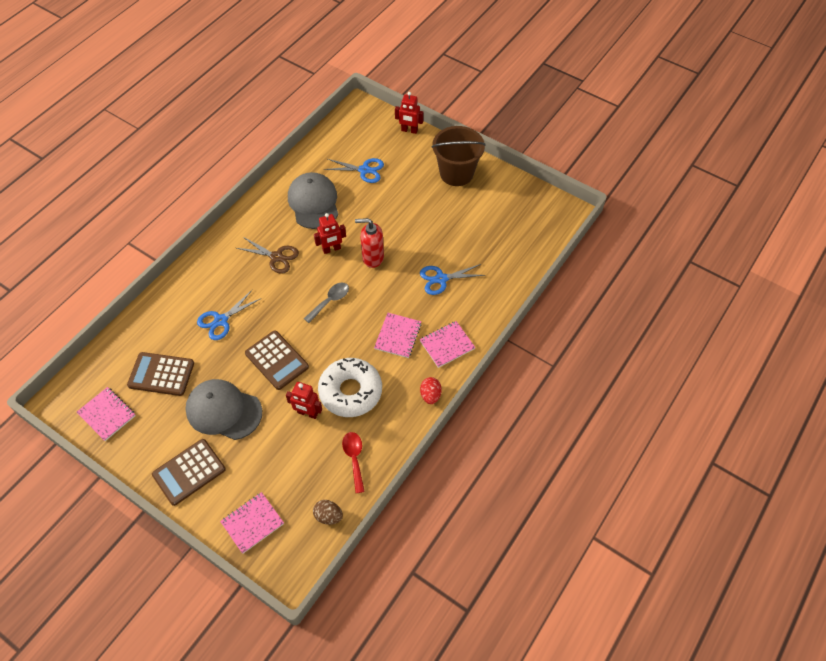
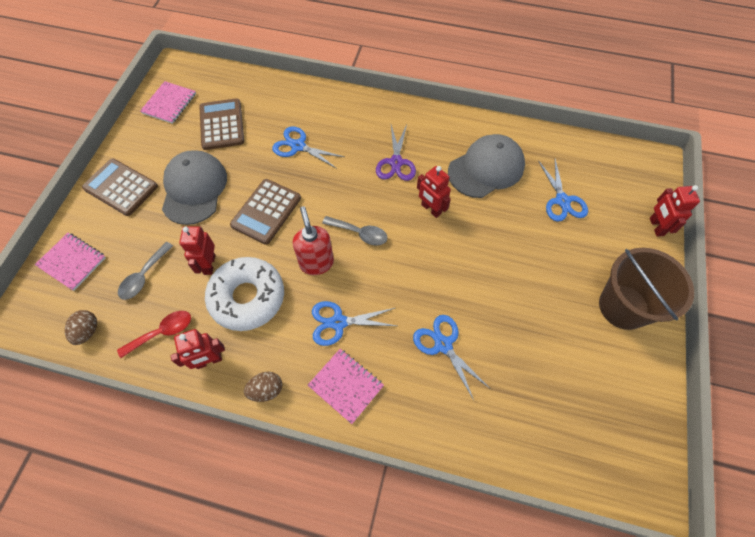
camera: 70 degrees right, 5 degrees up
(276, 257) = (396, 162): brown scissors -> purple scissors
(295, 465) = (144, 276): none -> grey spoon
(372, 257) = (439, 255): red soap dispenser -> red soap dispenser (316, 263)
(392, 429) = (209, 361): none -> red robot
(398, 336) = (338, 322): pink notebook -> blue scissors
(430, 395) = (266, 390): red egg -> brown egg

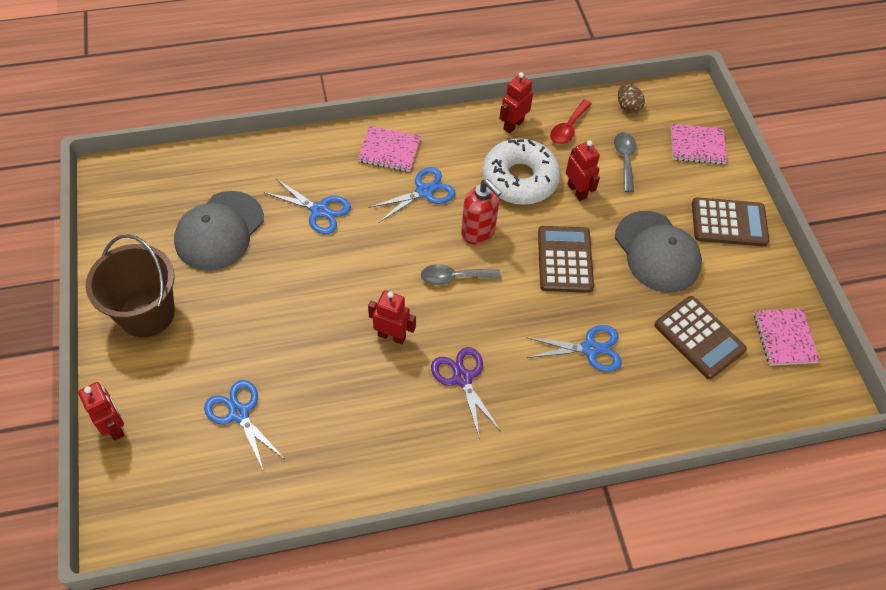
camera: 150 degrees right, 5 degrees down
(266, 390) = (452, 124): brown egg -> none
(486, 168) = (348, 418): grey cap -> grey cap (219, 231)

